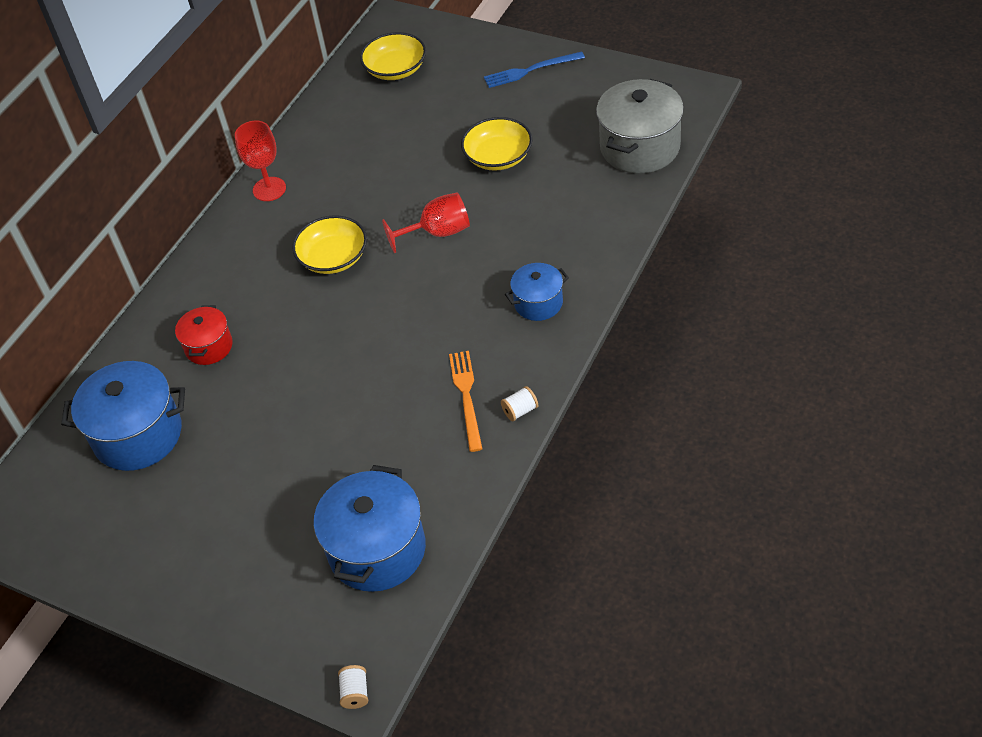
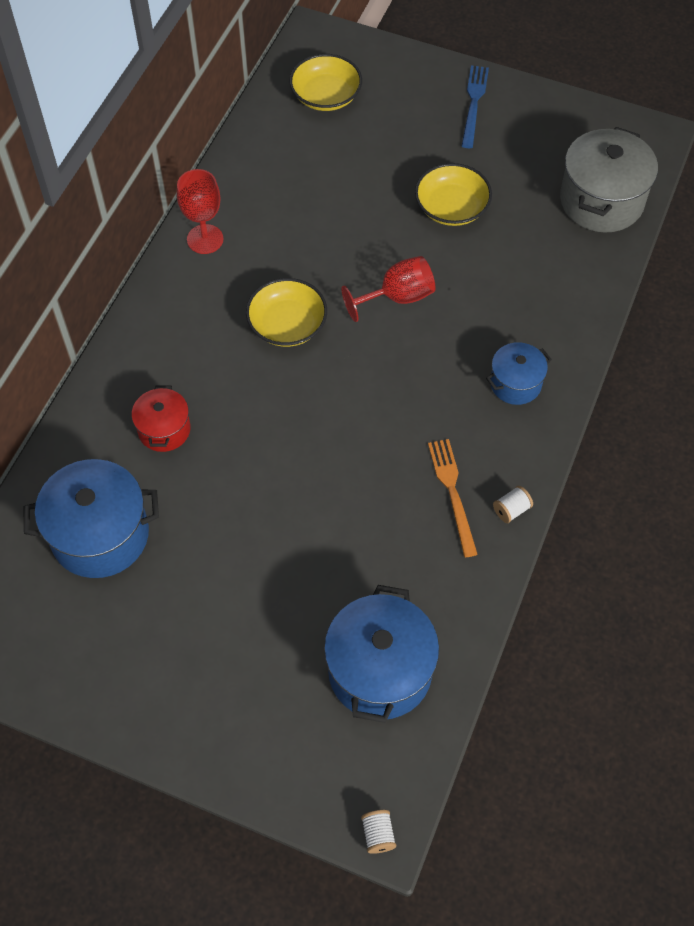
camera: 10 degrees left, 10 degrees up
(530, 70) = (474, 103): blue fork -> blue fork turned 120 degrees clockwise

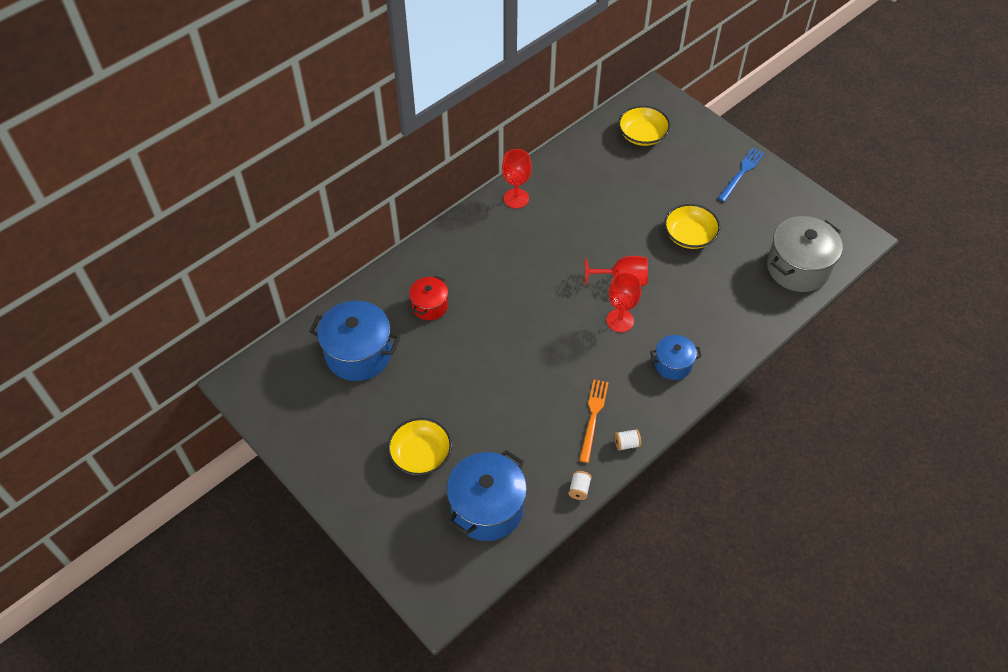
camera: 25 degrees right, 5 degrees down
(287, 325) = (541, 270): yellow bowl -> yellow bowl (421, 454)
(378, 835) = (433, 607): white spool -> white spool (579, 489)
(422, 352) = (620, 320): none -> red goblet

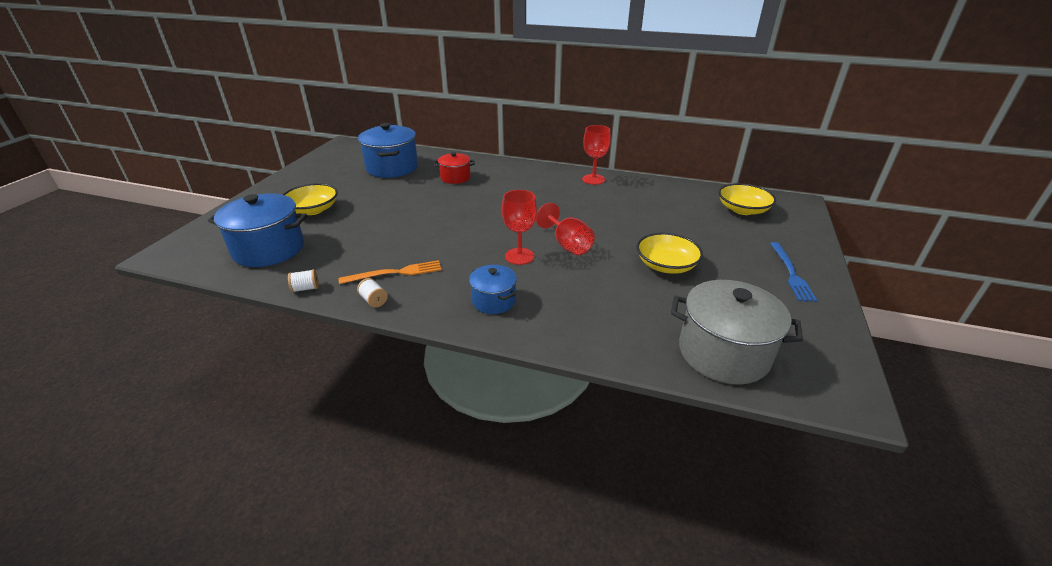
camera: 60 degrees right, 20 degrees down
(741, 173) = (791, 273): blue fork -> blue fork turned 90 degrees clockwise

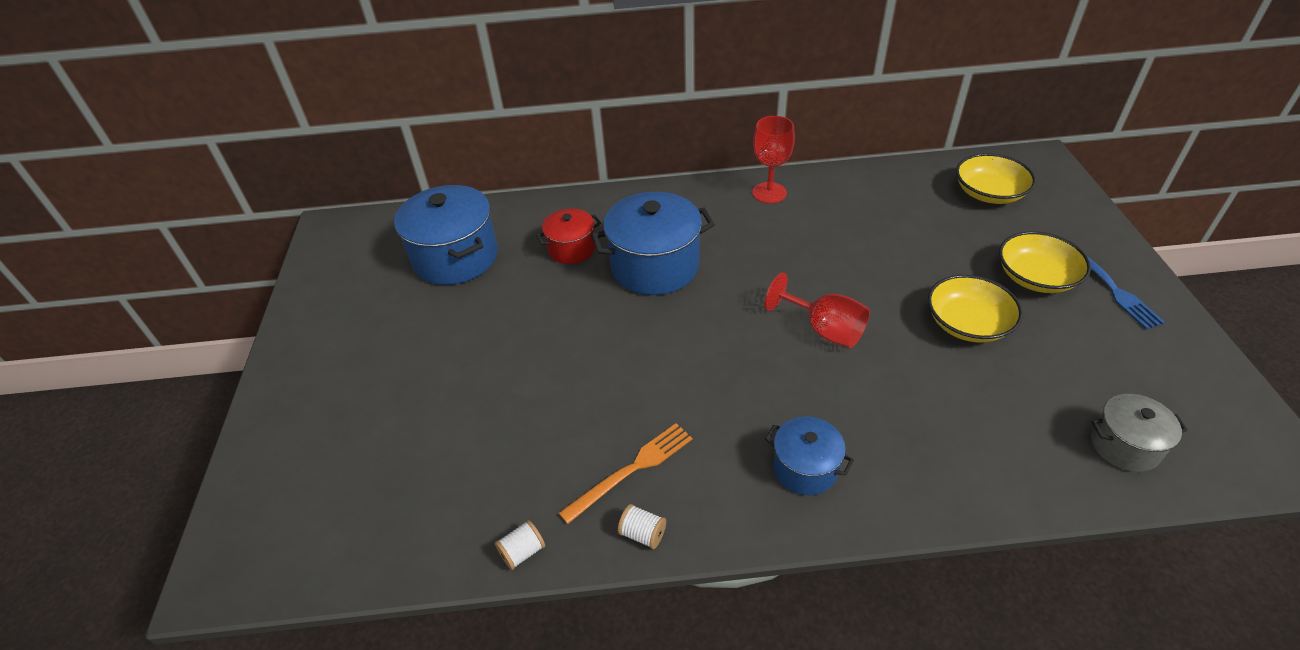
camera: 20 degrees left, 10 degrees up
(269, 249) = (395, 497): blue pot -> blue pot (655, 266)
(313, 210) = (398, 389): yellow bowl -> yellow bowl (1036, 277)
(519, 256) = (778, 374): red goblet -> none
(723, 353) = (1124, 446): grey pot -> grey pot, size x0.56

